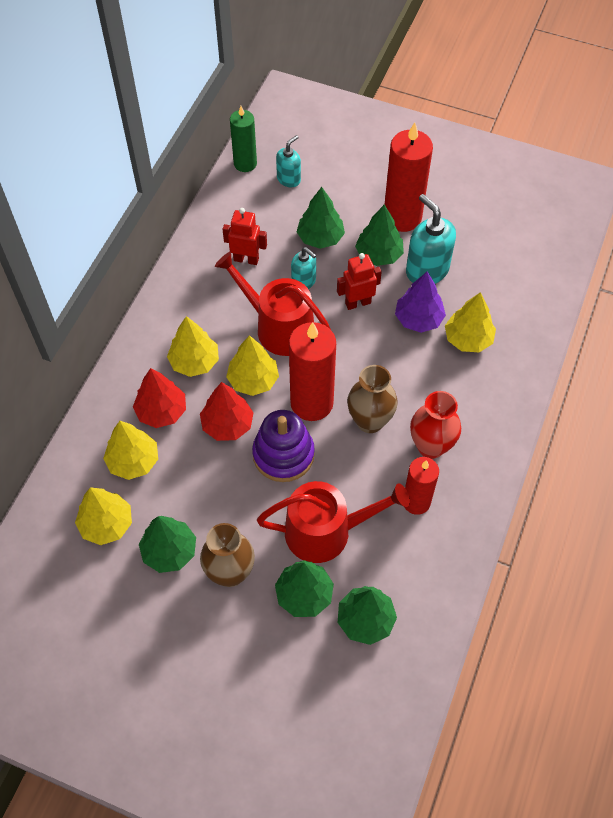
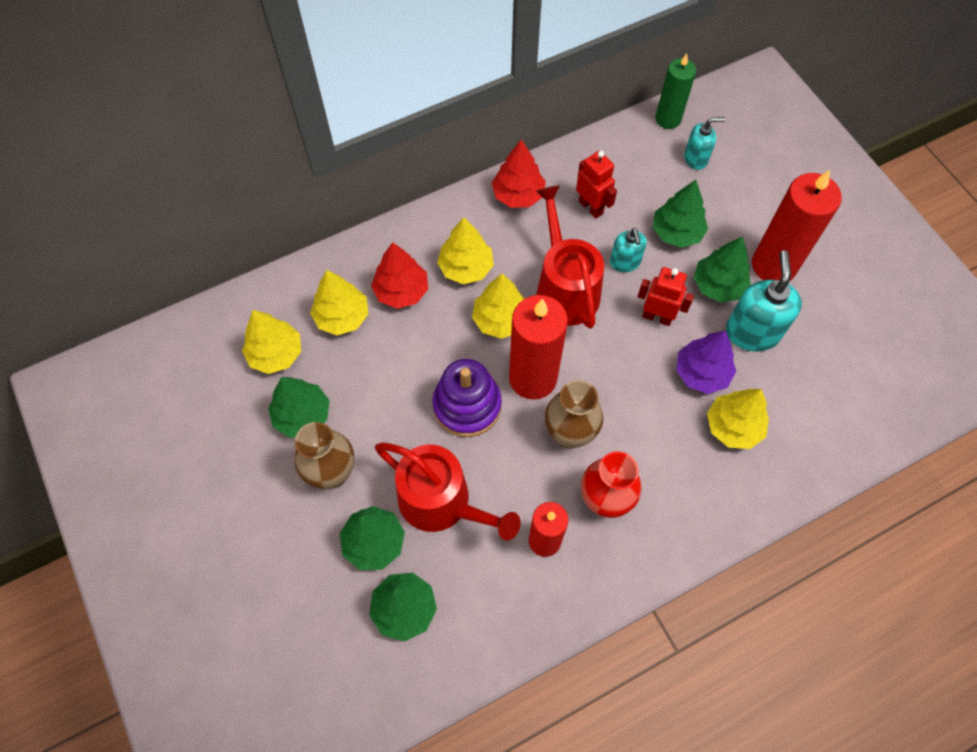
camera: 40 degrees right, 5 degrees up
(227, 424) = (444, 343): red tree -> red tree (518, 195)

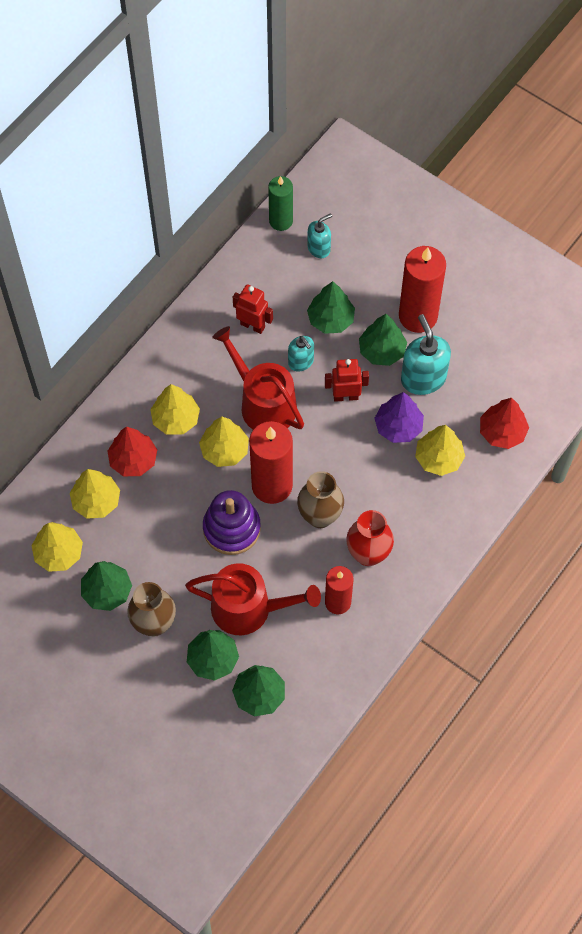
camera: 25 degrees left, 0 degrees up
(518, 195) = (188, 339): red tree -> red tree (502, 432)

